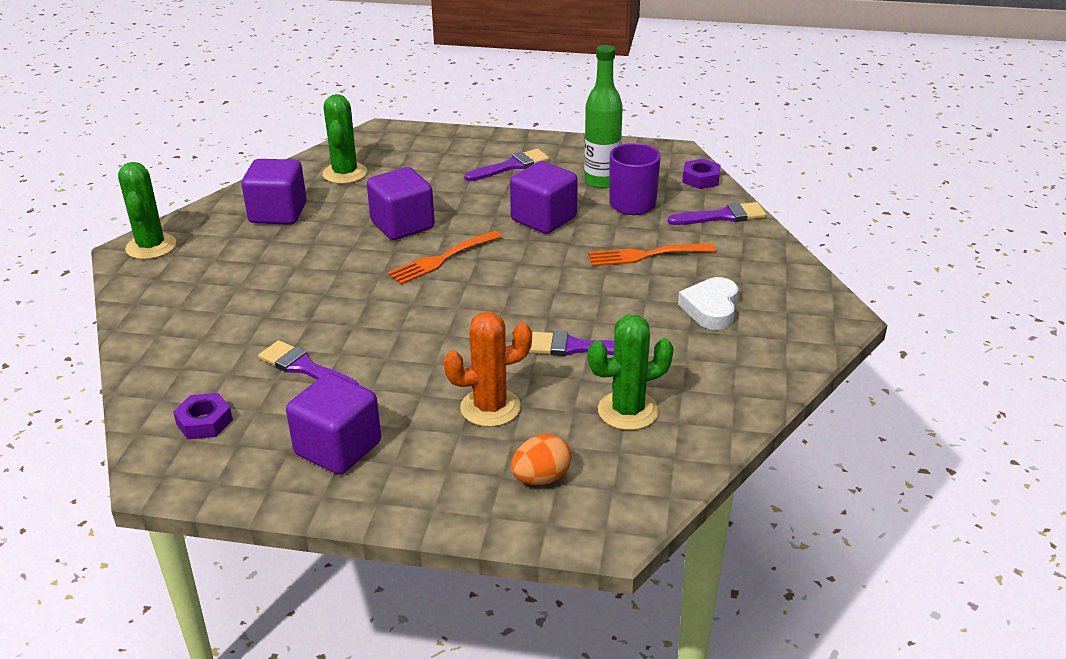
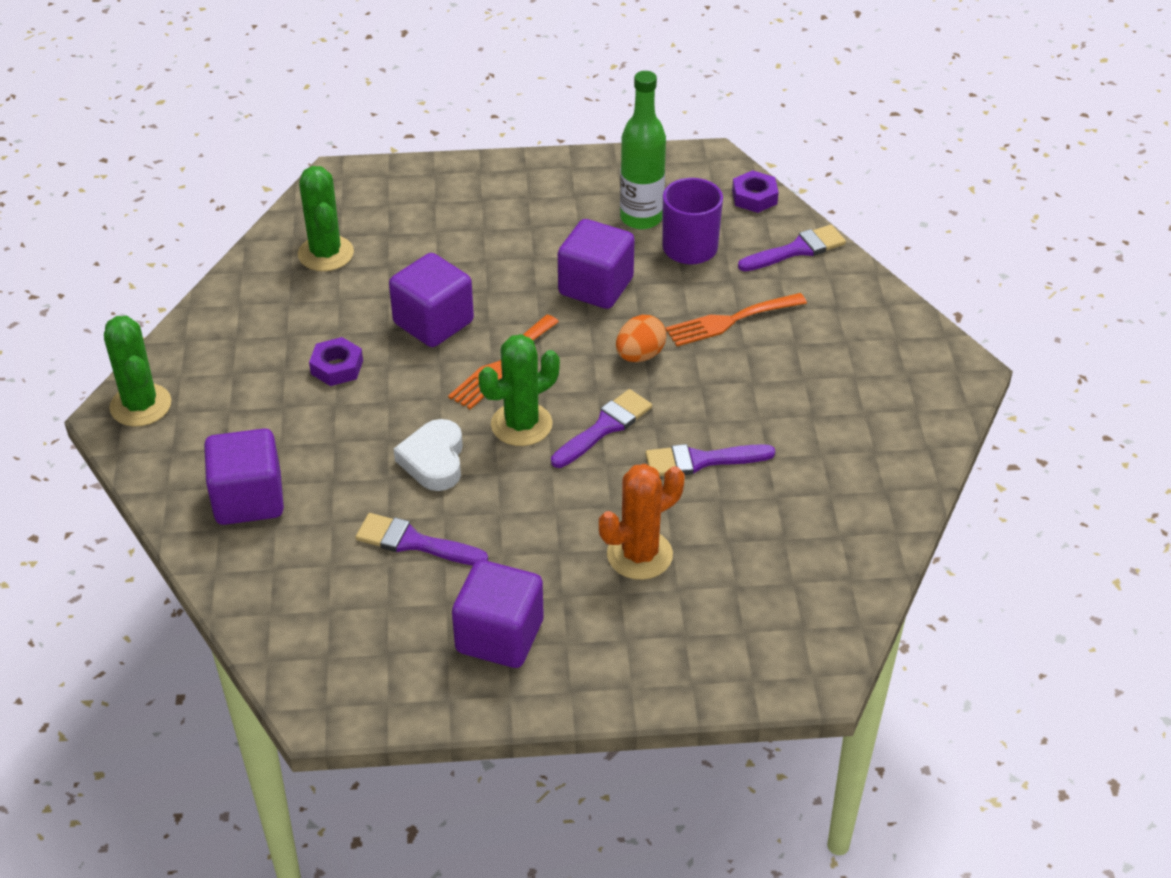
camera: 15 degrees left, 10 degrees up
(204, 422) = (336, 633): purple nut -> purple nut (337, 367)
(278, 213) = (272, 329): purple cube -> purple cube (248, 499)
(511, 166) = (525, 211): purple brush -> purple brush (604, 427)
(541, 478) = (726, 630): orange egg -> orange egg (640, 355)
(628, 411) = (784, 531): green cactus -> green cactus (521, 424)
(711, 308) = (826, 383): white heart -> white heart (434, 460)

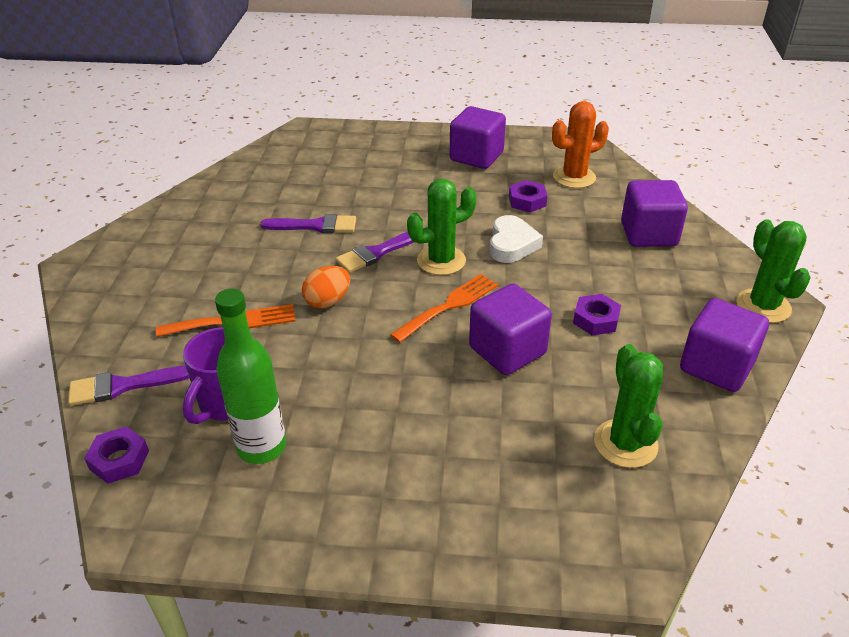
camera: 170 degrees left, 5 degrees down
(414, 542) = (527, 201): purple brush -> purple nut
(596, 286) = (342, 369): purple cube -> purple cube (716, 366)
(639, 555) = (380, 182): orange cactus -> orange cactus (574, 177)

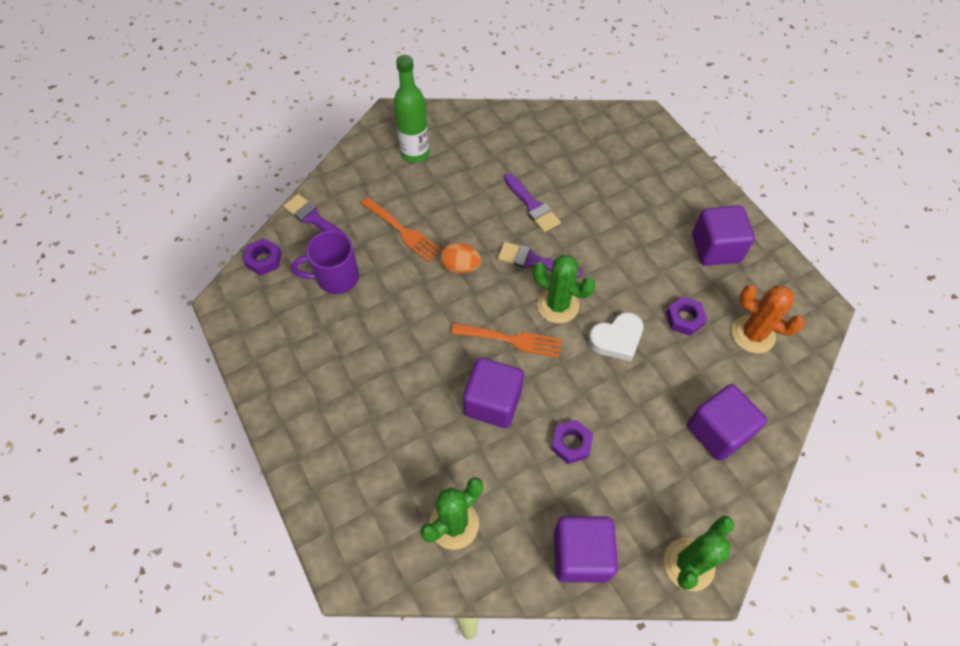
camera: 55 degrees right, 20 degrees up
(261, 447) = (315, 319): green bottle -> green bottle (415, 153)

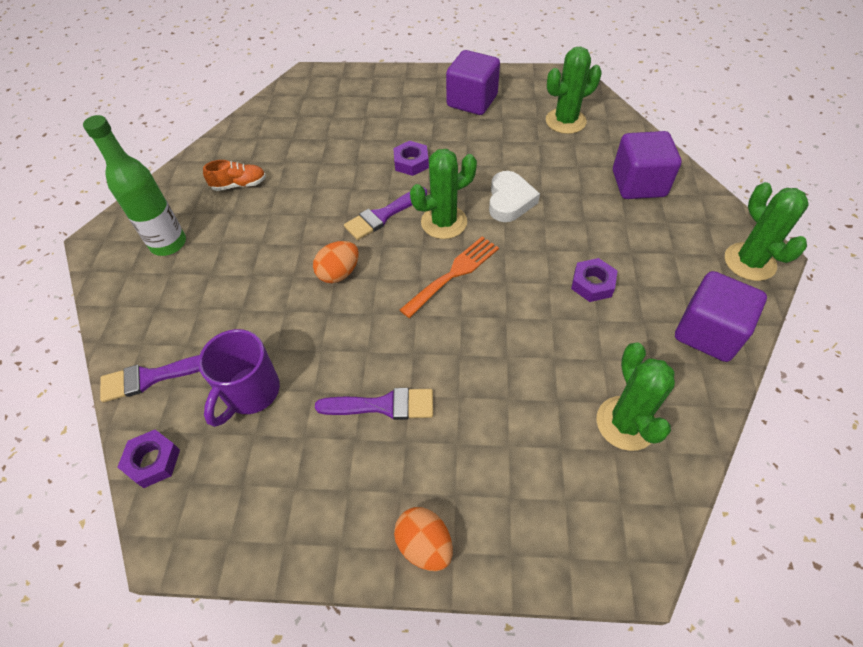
camera: 55 degrees left, 5 degrees down
(293, 438) = (424, 544): none -> orange egg
(403, 231) = (252, 300): orange fork -> none
(492, 402) = (511, 322): purple cube -> none
(495, 154) = (239, 185): none -> orange shoe
(532, 206) = (323, 187): purple brush -> purple brush (383, 405)
(684, 319) = (522, 150): purple nut -> purple nut (411, 162)
(753, 334) = (565, 121): orange cactus -> green cactus

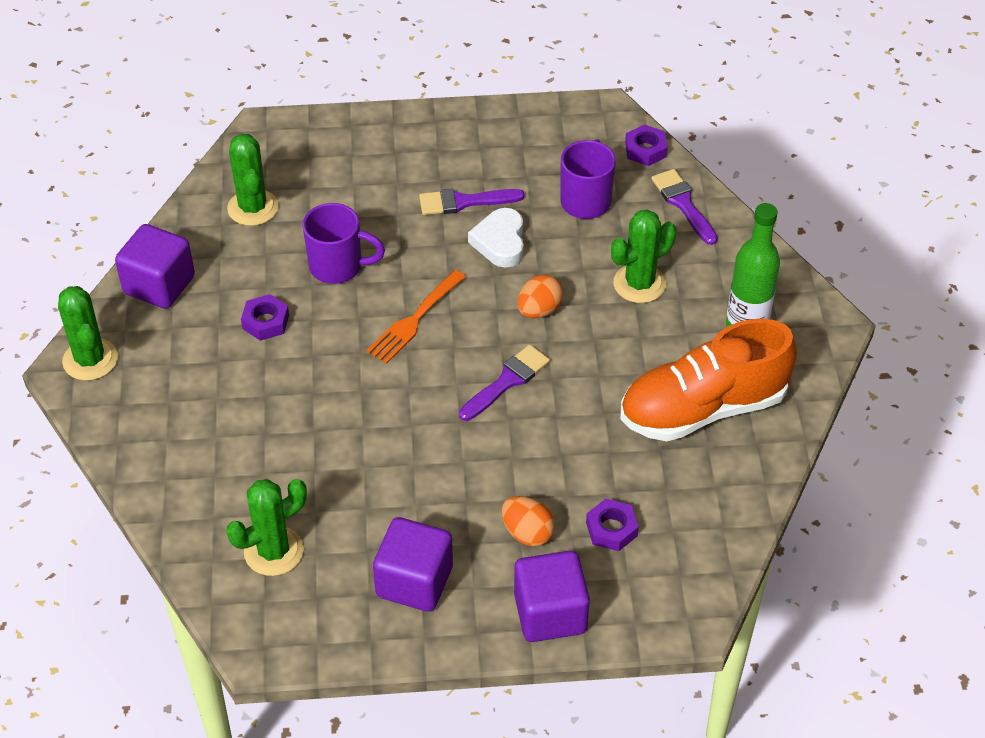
camera: 170 degrees right, 5 degrees down
(152, 377) = (683, 204): purple brush -> purple brush turned 90 degrees counterclockwise
(239, 185) = (703, 408): orange shoe -> orange shoe, size x2.48
(411, 162) = (487, 460): purple nut -> purple nut (611, 529)
(424, 544) = (414, 124): orange egg -> orange egg (527, 533)
(444, 222) = (432, 378): green cactus -> green cactus (639, 284)
(509, 201) = (354, 413): white heart -> white heart (500, 242)
(525, 336) = (338, 267): none -> purple mug
(638, 184) = (190, 451): purple cube -> purple cube (550, 613)

